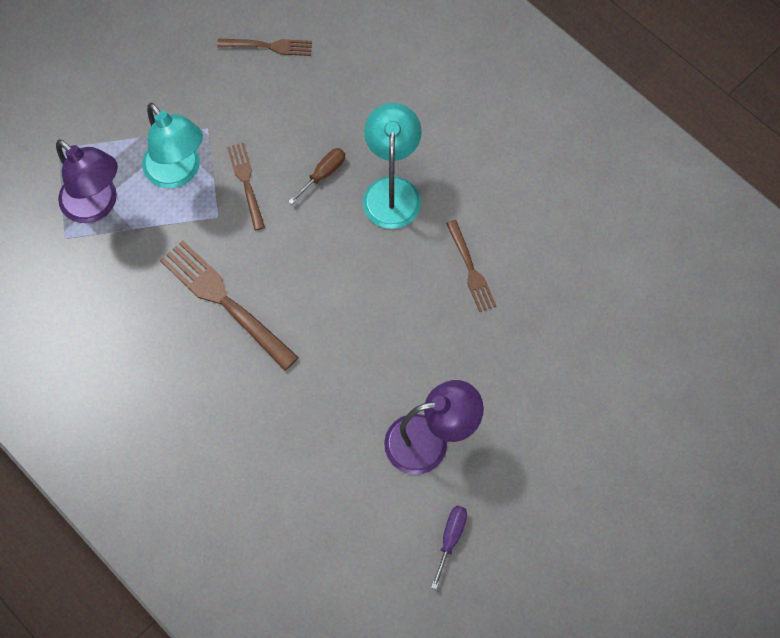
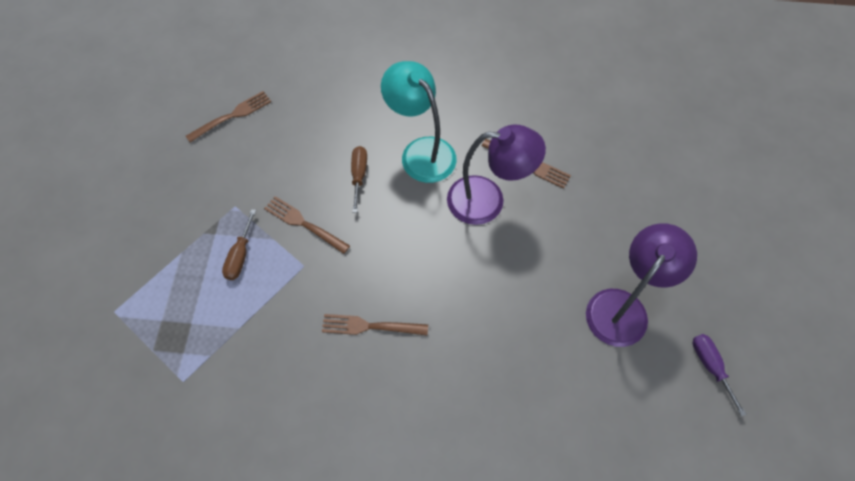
camera: 40 degrees left, 5 degrees down
(97, 205) = (190, 332): purple lamp -> purple lamp (488, 200)
(178, 172) = (240, 256): turquoise lamp -> brown screwdriver
(225, 301) = (370, 326): brown fork -> brown fork, size x0.58

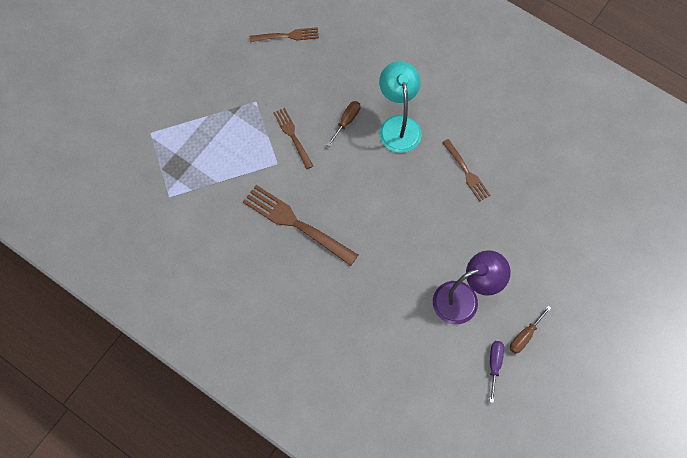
camera: 30 degrees right, 5 degrees up
(240, 256) = (242, 136): brown screwdriver -> brown screwdriver (525, 336)
(370, 326) = (296, 224): brown fork -> brown fork, size x1.72
(488, 200) = (422, 182): purple lamp -> none

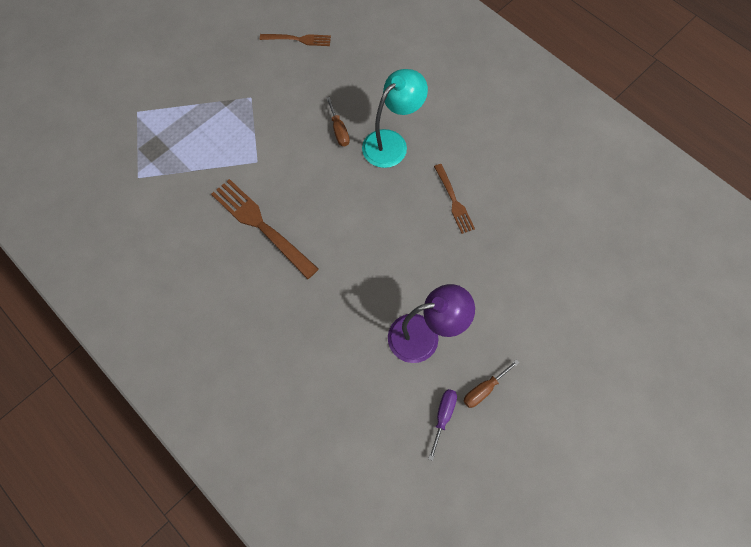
camera: 10 degrees right, 0 degrees up
(292, 136) = (279, 137): brown fork -> none
(347, 121) = (339, 130): brown screwdriver -> brown screwdriver turned 120 degrees clockwise
(398, 125) = (391, 142): turquoise lamp -> turquoise lamp turned 45 degrees clockwise

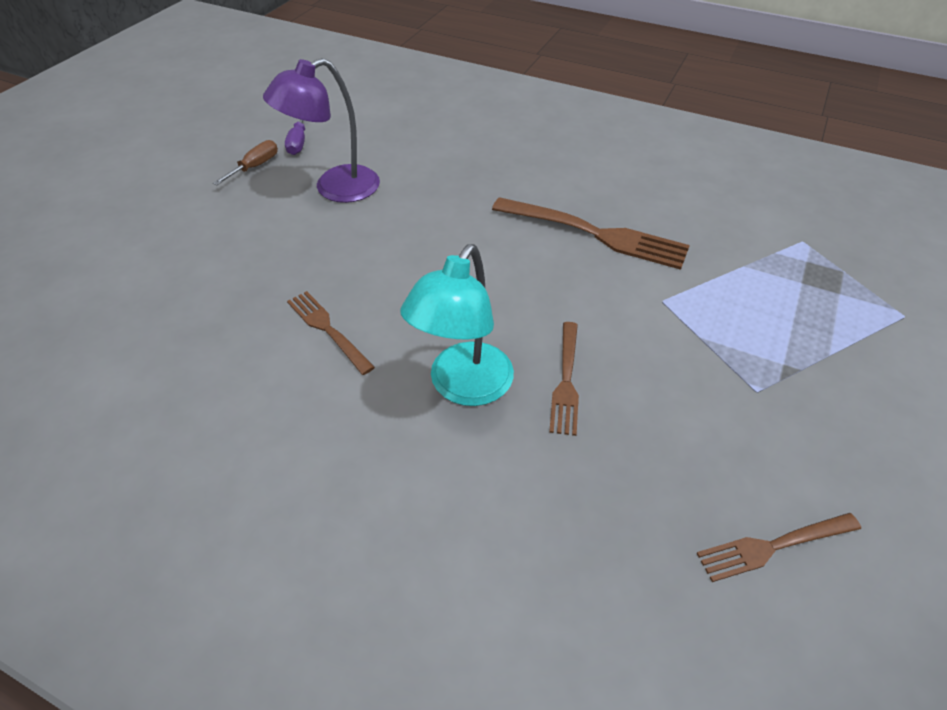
camera: 160 degrees right, 20 degrees down
(339, 130) = (566, 381): brown screwdriver -> brown fork

